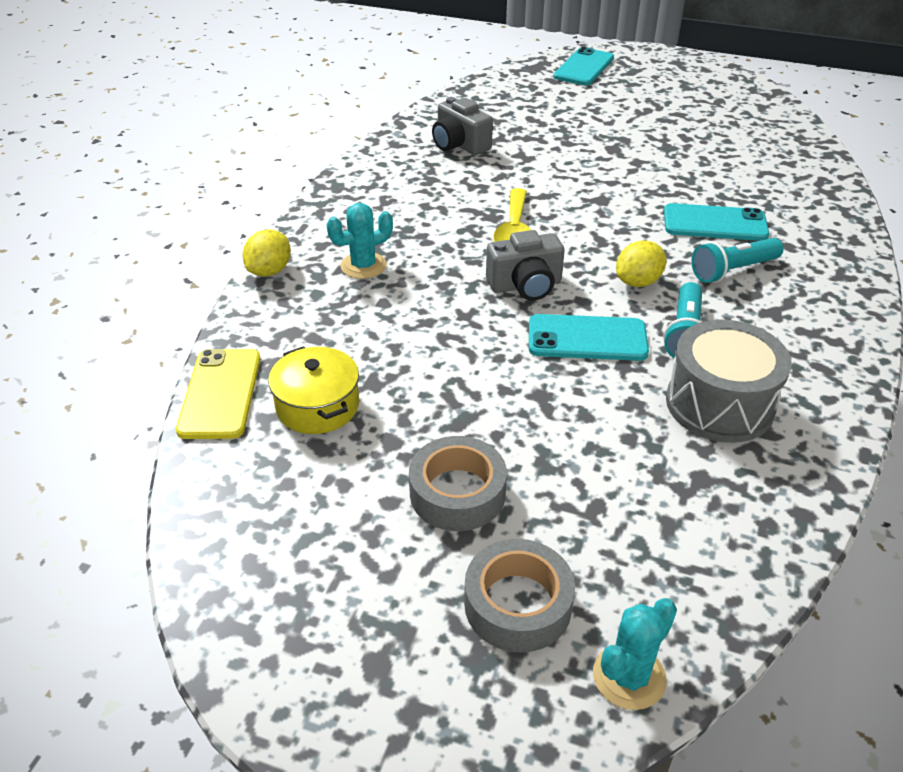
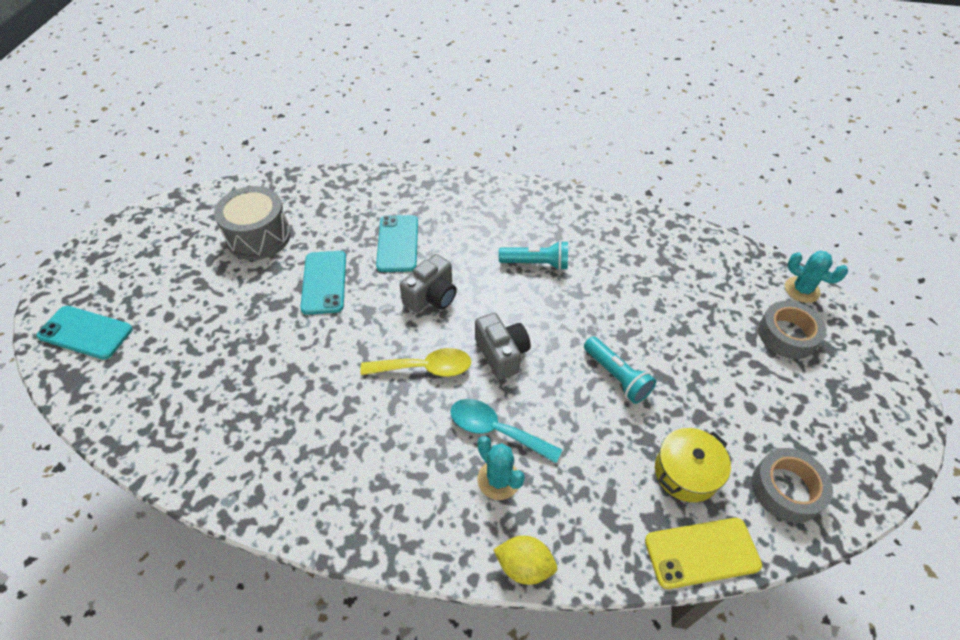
camera: 100 degrees left, 10 degrees up
(422, 270) = (495, 430): none -> turquoise spoon
(457, 493) = (726, 371): grey tape -> grey tape (786, 489)
(459, 145) = (262, 431): grey camera -> grey camera (431, 296)
(587, 338) = (556, 314): turquoise phone -> turquoise phone (324, 282)
(638, 282) = (482, 287): yellow lemon -> none
(719, 404) = (599, 250): grey drum -> grey drum (258, 237)
(733, 271) = (458, 237): turquoise flashlight -> turquoise flashlight (616, 376)

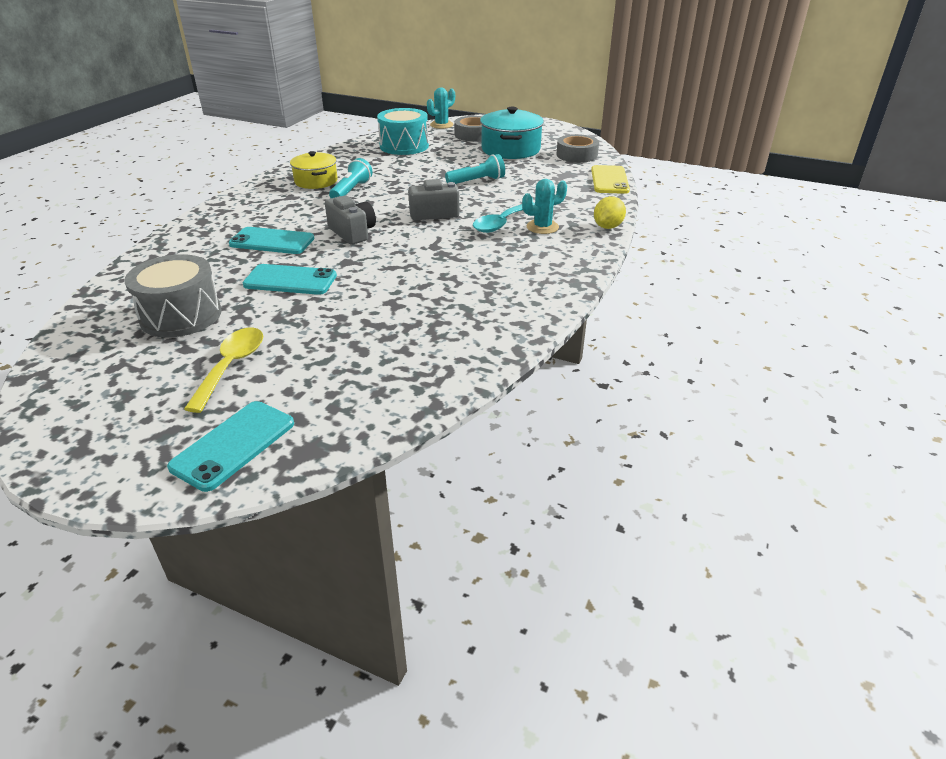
camera: 75 degrees left, 15 degrees down
(425, 368) = (429, 242): yellow spoon -> yellow spoon (231, 366)
(686, 472) = (557, 175): yellow pot -> yellow pot (316, 181)
(696, 271) = (404, 146): none -> turquoise drum
(755, 393) = (510, 149): none -> turquoise pot

